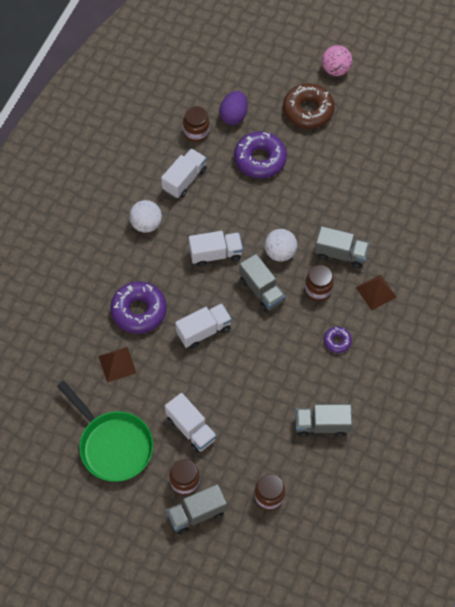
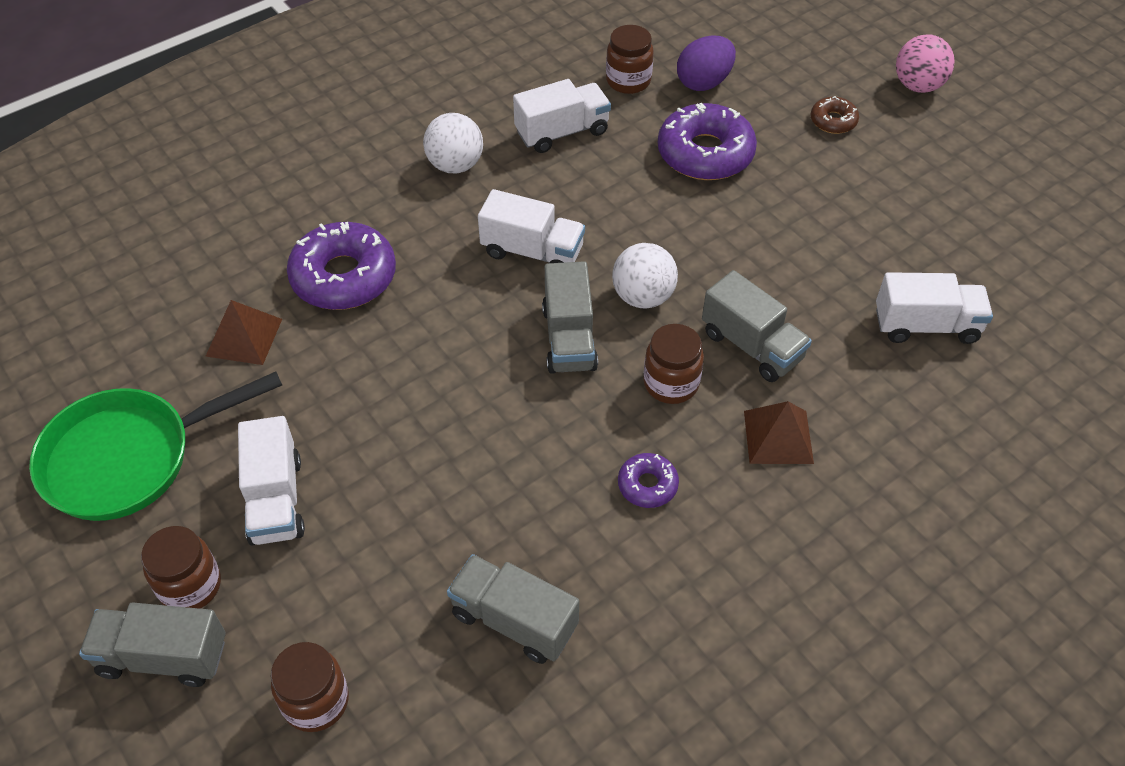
camera: 30 degrees right, 10 degrees down
(113, 445) = (128, 458): green pan -> green pan turned 75 degrees clockwise
(204, 331) = (423, 354): white truck -> white truck (926, 325)
(308, 111) = (833, 121): brown donut -> brown donut, size x0.50

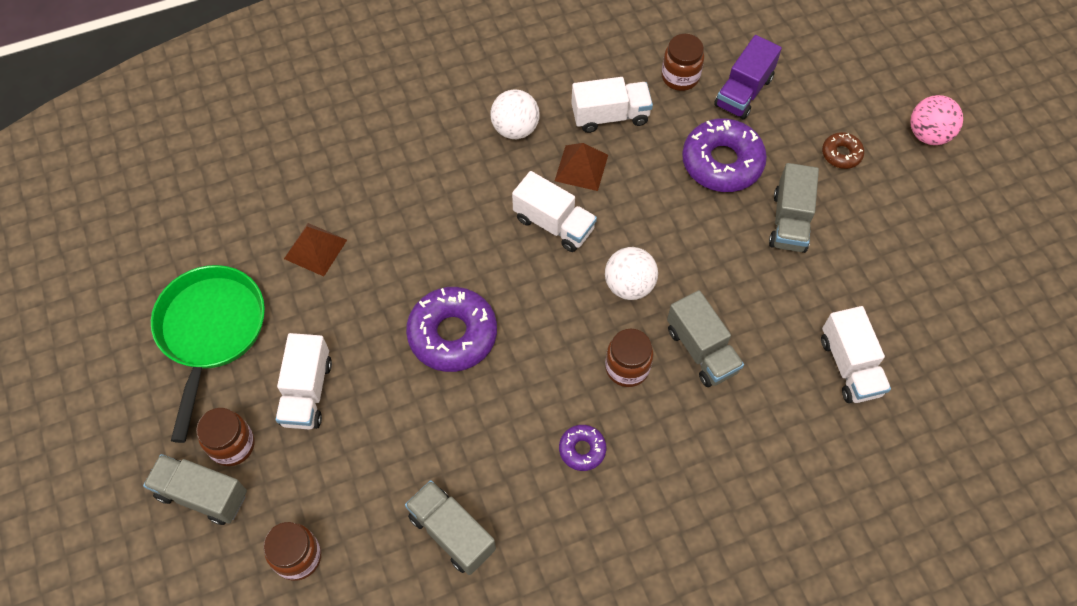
camera: 15 degrees right, 10 degrees up
(128, 458) = (211, 331): green pan -> green pan turned 105 degrees clockwise
(344, 277) = (402, 213): purple donut -> purple donut (452, 334)
(569, 338) = (560, 309): grey truck -> grey truck (789, 221)
(704, 82) = (743, 92): purple egg -> purple truck
(778, 437) = (696, 434): brown pyramid -> brown pyramid (581, 168)
(926, 325) = (849, 366): white truck -> white truck turned 60 degrees clockwise

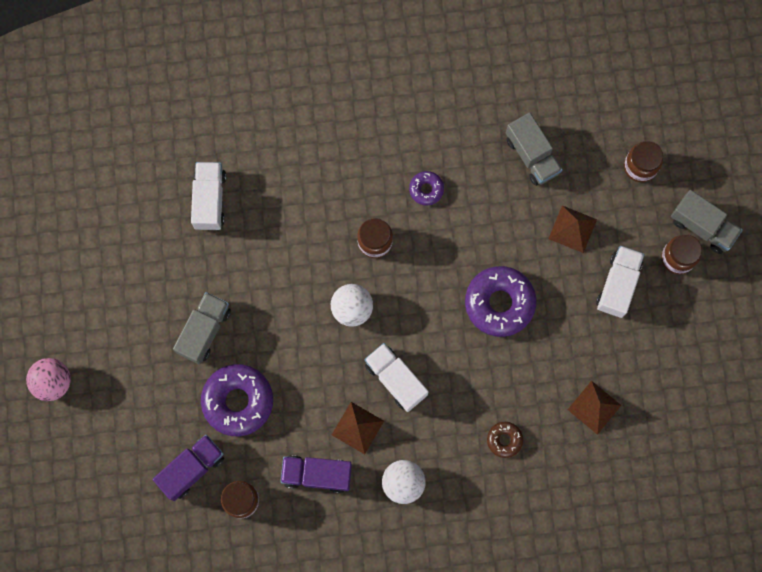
camera: 165 degrees left, 15 degrees up
(211, 331) = (685, 355): green pan -> none
(377, 447) = (572, 229): none -> brown pyramid
(610, 116) = (317, 474): white truck -> purple truck
(701, 350) = (315, 241): grey truck -> none
(841, 154) = (135, 382): brown donut -> brown donut (504, 440)

